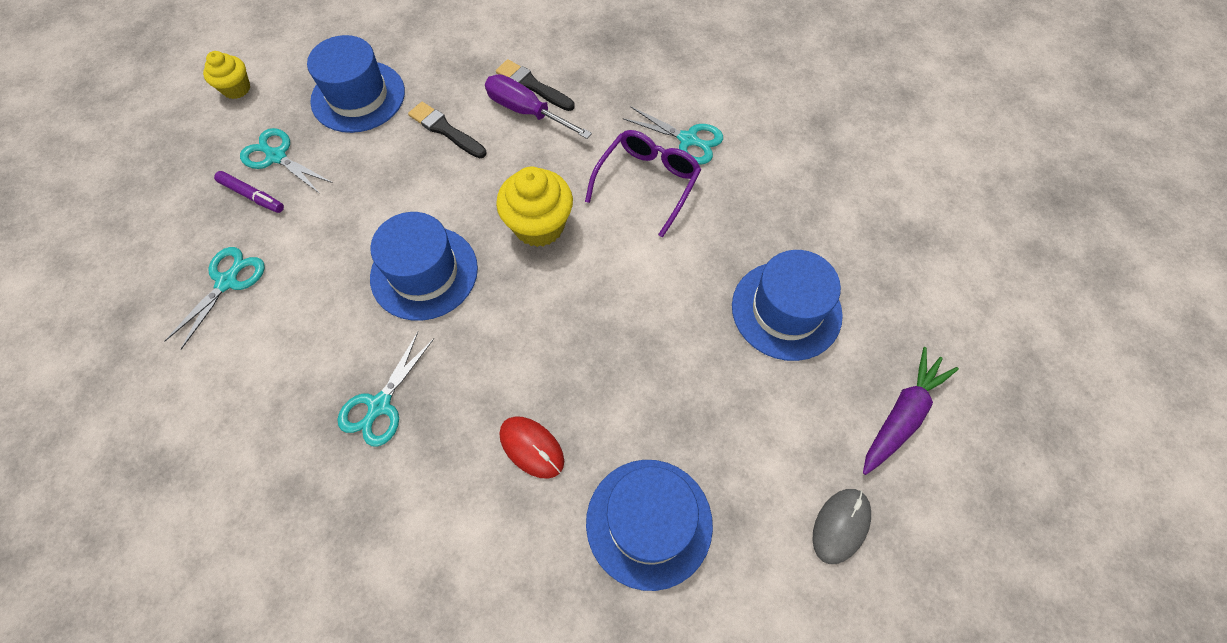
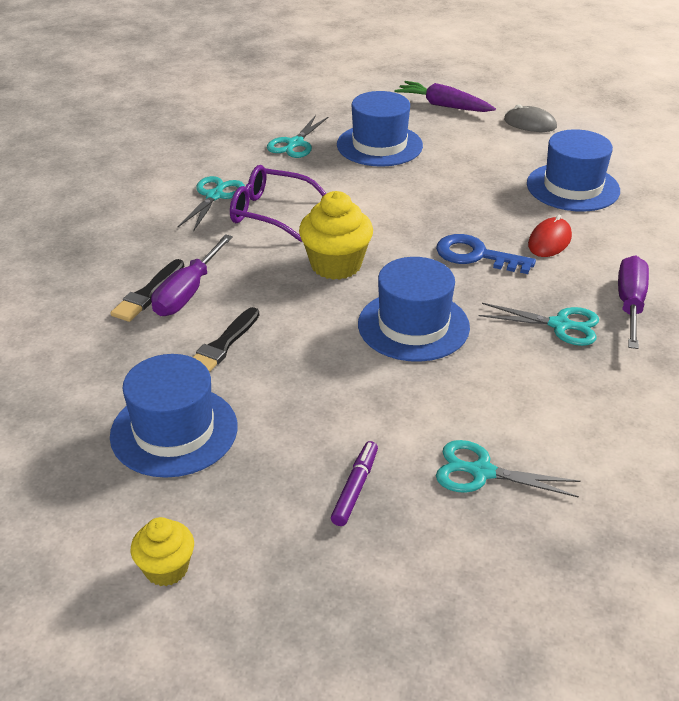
camera: 100 degrees left, 25 degrees down
(276, 156) = (287, 483): turquoise scissors -> turquoise scissors (295, 144)
(388, 493) = (630, 305): none -> purple screwdriver
(522, 358) = (476, 255): none -> blue key

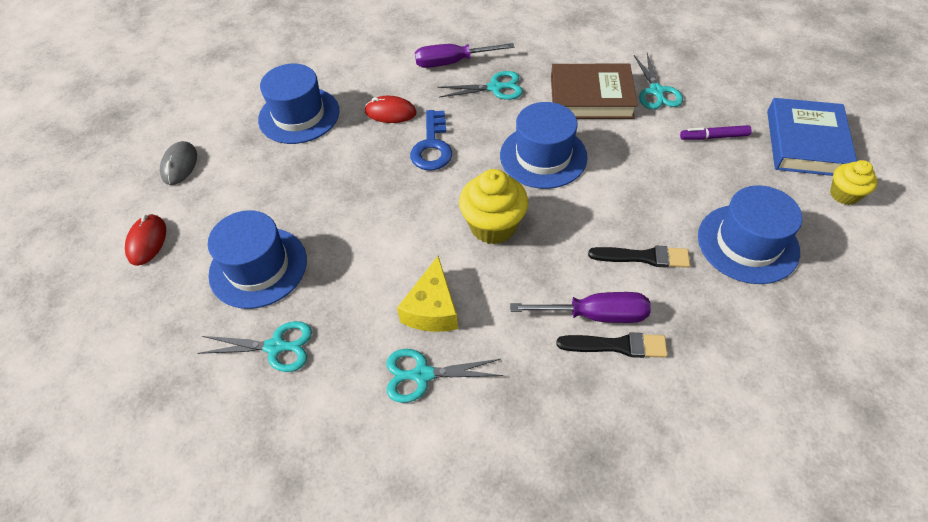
camera: 110 degrees left, 15 degrees up
(270, 212) = (432, 309): purple glasses -> yellow cheese
(280, 587) = (806, 143): none -> blue book
(443, 105) = (147, 241): purple carrot -> red mouse
(501, 401) = (591, 97): none -> brown book
(560, 325) = (495, 88): turquoise scissors -> turquoise scissors turned 90 degrees clockwise

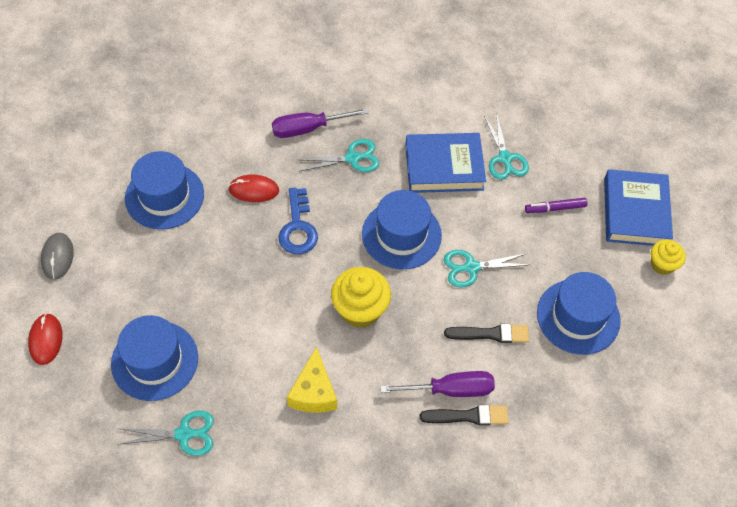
camera: 10 degrees left, 5 degrees up
(422, 375) = (311, 451): turquoise scissors -> turquoise scissors (471, 267)
(591, 97) = (444, 167): brown book -> blue book

